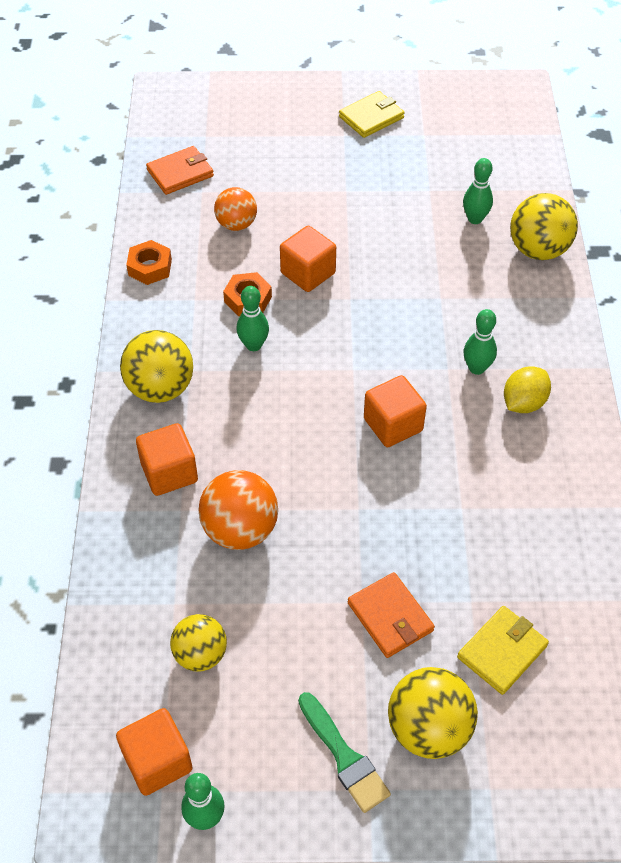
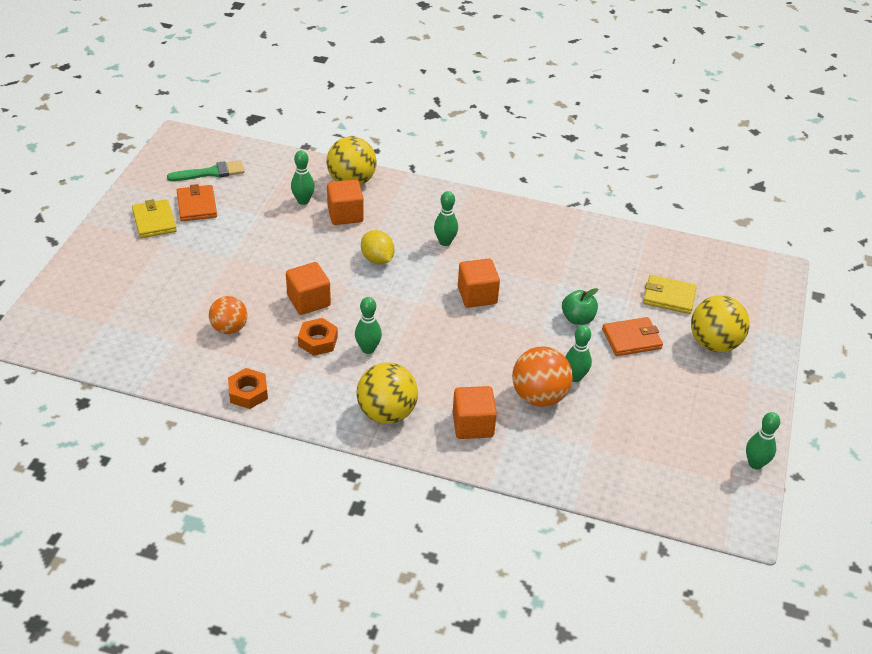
camera: 75 degrees left, 10 degrees down
(157, 761) = (712, 480): orange cube -> orange cube (345, 214)
(180, 173) = (142, 349): orange wallet -> orange wallet (197, 205)
(200, 654) = (635, 440): yellow ball -> none
(289, 562) = (575, 377): none -> green bowling pin
(344, 757) = (725, 386): green brush -> green brush (211, 173)
(401, 544) = (577, 318): none -> green apple
(502, 651) = (669, 297): yellow wallet -> yellow wallet turned 45 degrees counterclockwise
(523, 403) = (484, 230): yellow lemon -> yellow lemon (377, 259)

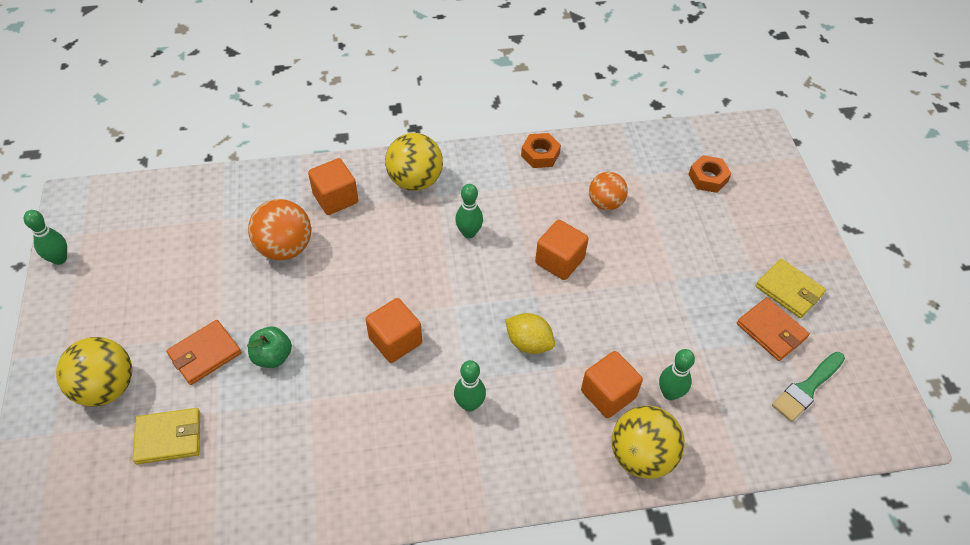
camera: 155 degrees right, 10 degrees up
(318, 341) = (519, 222): orange nut -> orange nut (708, 178)
(575, 377) = (255, 282): green bowling pin -> none

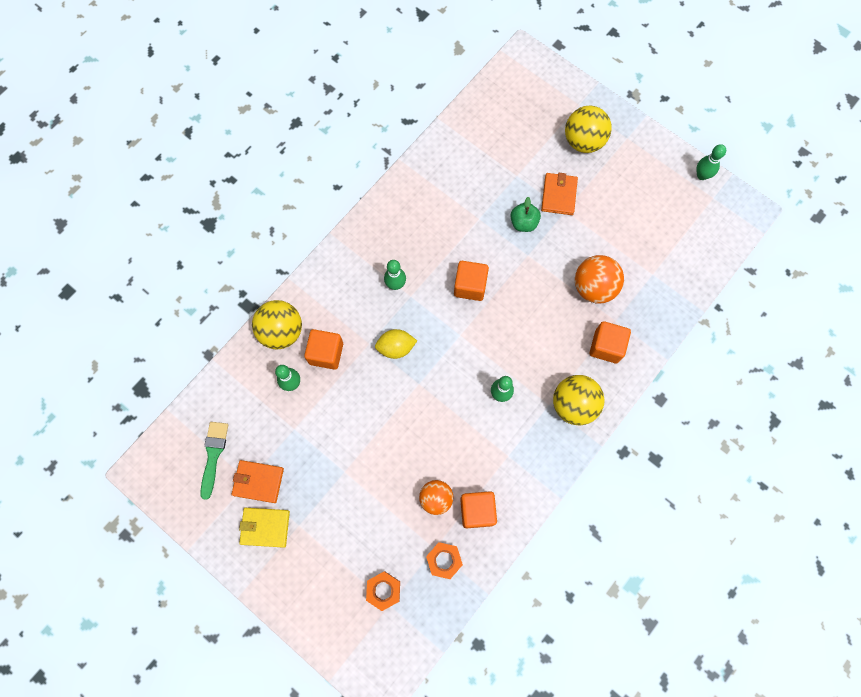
camera: 140 degrees right, 20 degrees up
(168, 437) = (524, 146): yellow wallet -> none
(540, 154) = (516, 504): orange nut -> orange nut (444, 560)
(559, 261) = (426, 422): orange cube -> orange cube (477, 511)

